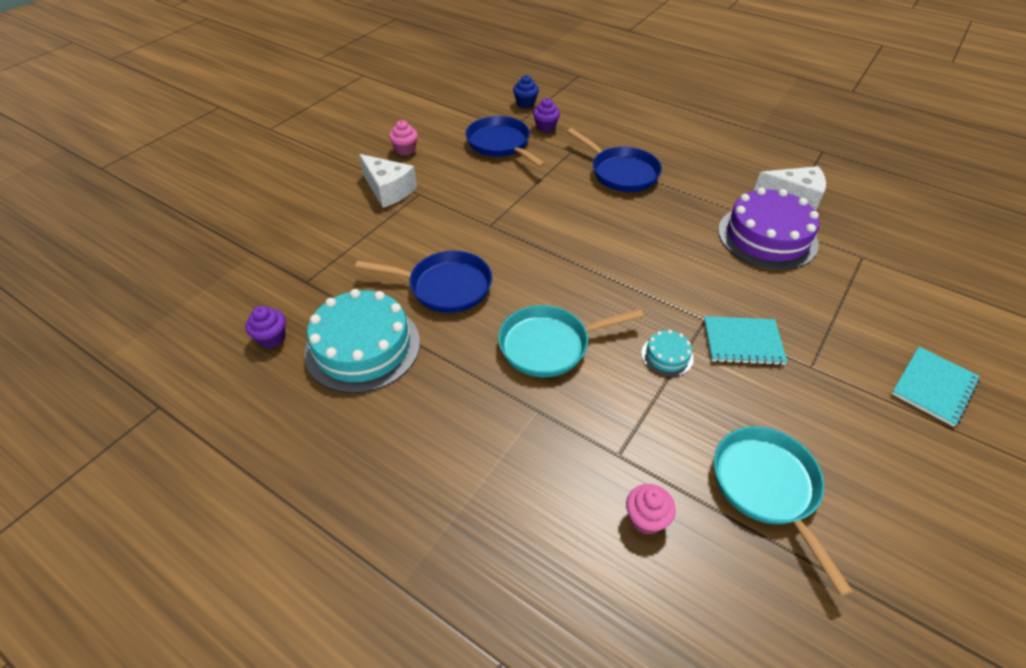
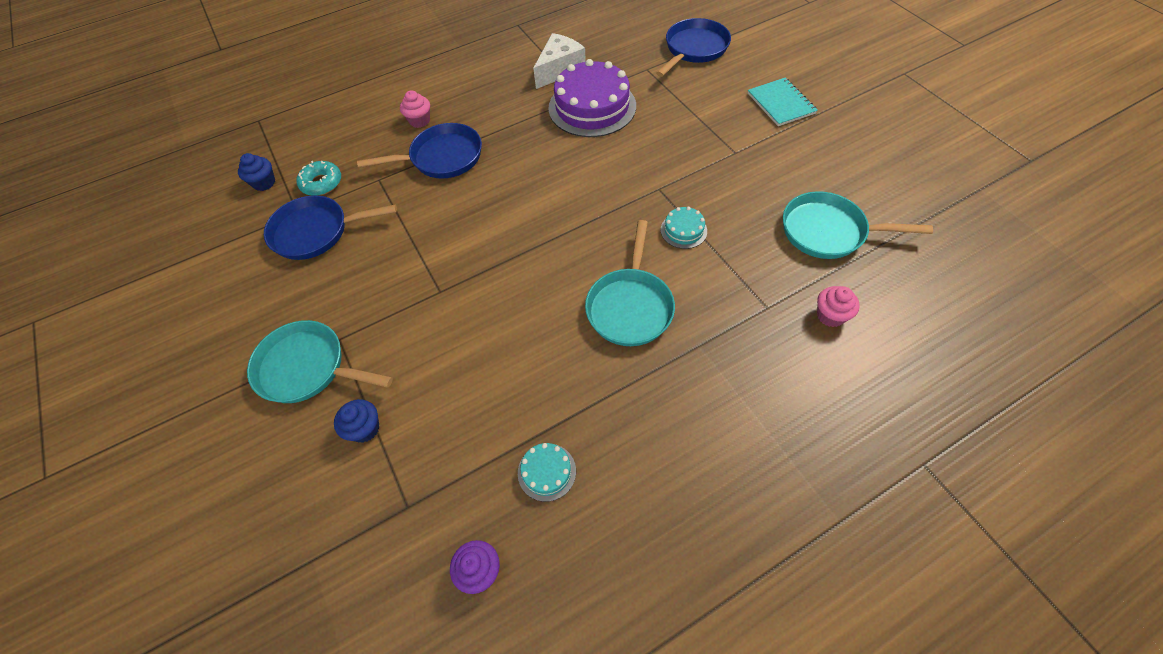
camera: 60 degrees left, 10 degrees up
(355, 236) = (365, 428): none -> blue cupcake
(362, 347) = (546, 472): turquoise cake -> turquoise cake, size x0.45
(388, 190) = (307, 368): white cheese -> turquoise pan
(405, 150) = (245, 325): pink cupcake -> pink cupcake (419, 121)
(445, 286) = (505, 364): blue pan -> blue pan (694, 49)
(545, 127) = (321, 183): purple cupcake -> turquoise donut
(742, 342) = (693, 178): turquoise notebook -> none

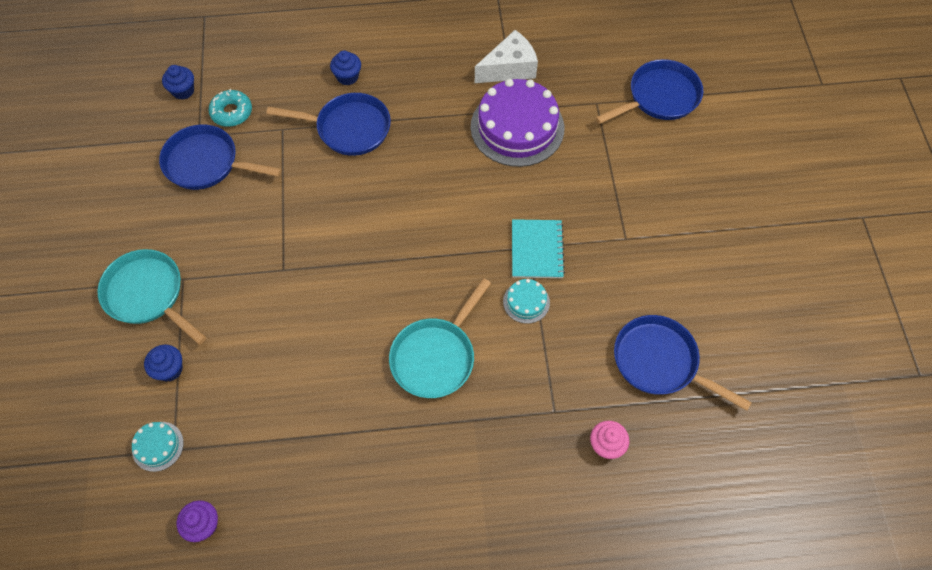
camera: 20 degrees right, 5 degrees up
(419, 121) = (347, 77): pink cupcake -> blue cupcake
(546, 472) = (290, 471): turquoise cake -> turquoise cake (158, 446)
(781, 103) = (707, 201): turquoise notebook -> turquoise notebook (537, 250)
(828, 231) = (660, 362): turquoise pan -> blue pan

